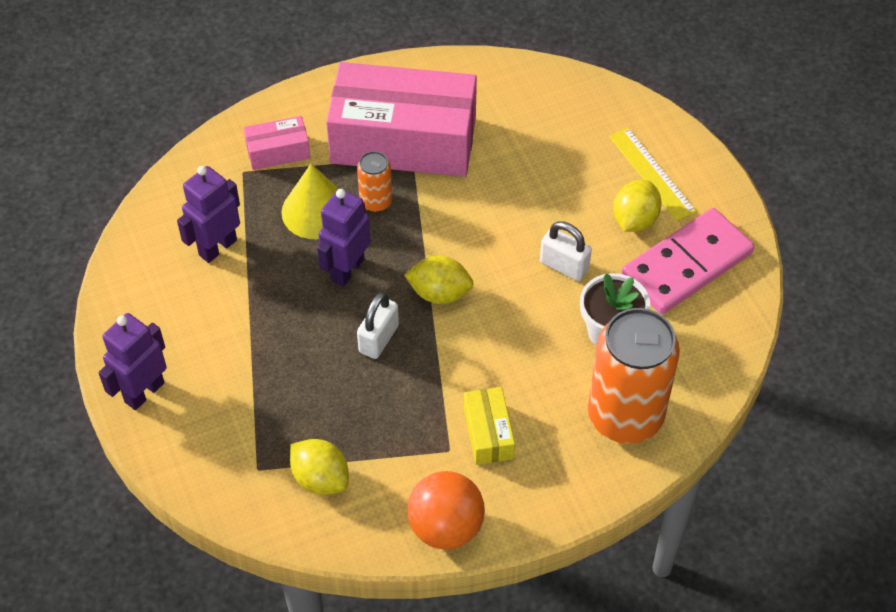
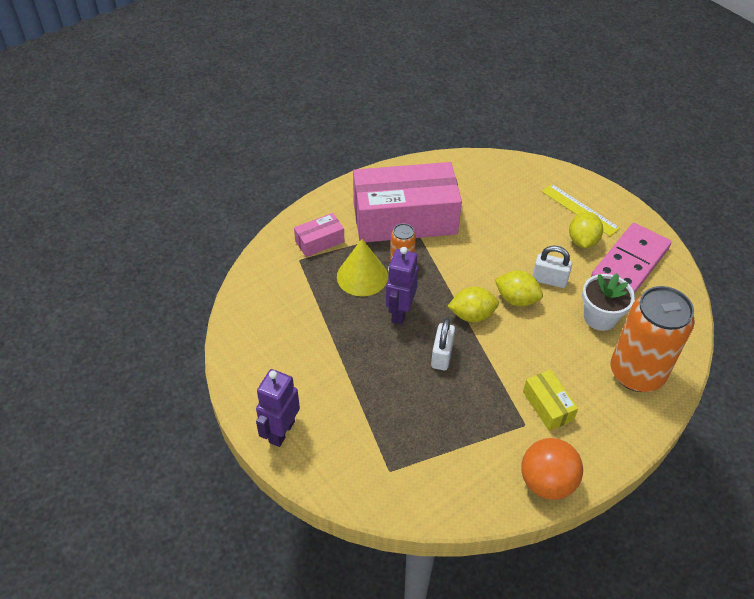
camera: 15 degrees left, 5 degrees down
(217, 247) = (299, 315): purple robot -> none
(320, 478) = (440, 467): yellow lemon -> yellow lemon (516, 299)

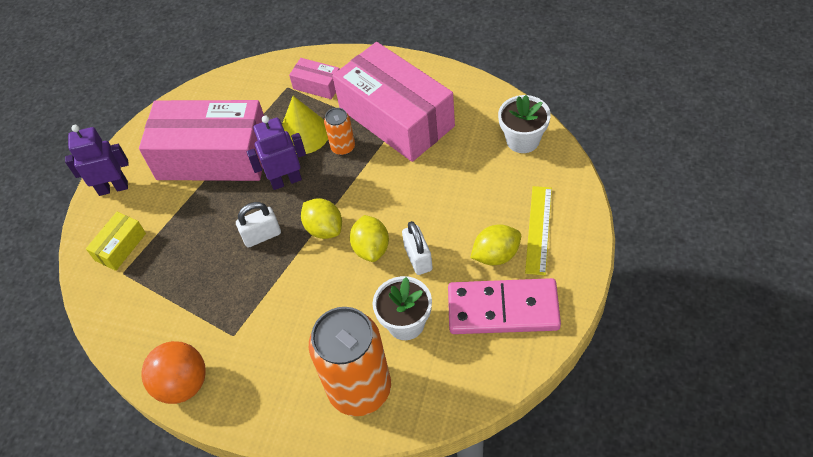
camera: 60 degrees right, 5 degrees up
(323, 343) = (213, 156): none -> pink box
(496, 172) = (522, 140): none -> white flower pot
(547, 406) = (265, 340): yellow box -> yellow box (120, 247)

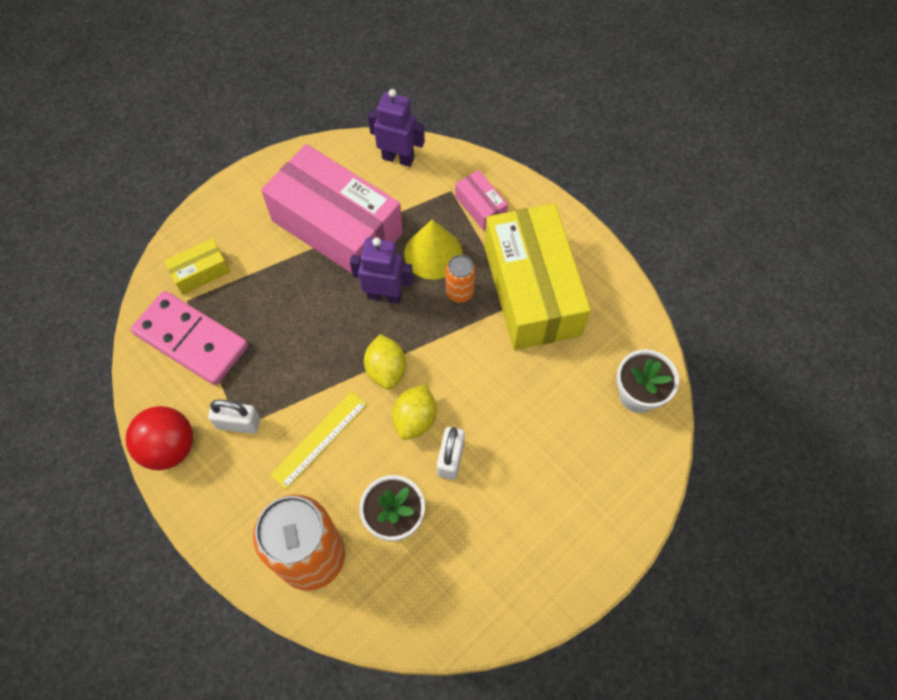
camera: 25 degrees right, 10 degrees up
(113, 188) = (231, 205): purple robot -> purple robot (398, 158)
(183, 384) = (169, 447): orange ball -> red ball
(262, 236) = (327, 340): white padlock -> white padlock (238, 423)
(396, 117) = (532, 290): pink box -> yellow box
(496, 255) = (525, 504): yellow lemon -> none
(503, 309) = (492, 565): pink domino -> pink domino (191, 340)
(538, 229) = (584, 503): yellow ruler -> yellow ruler (319, 439)

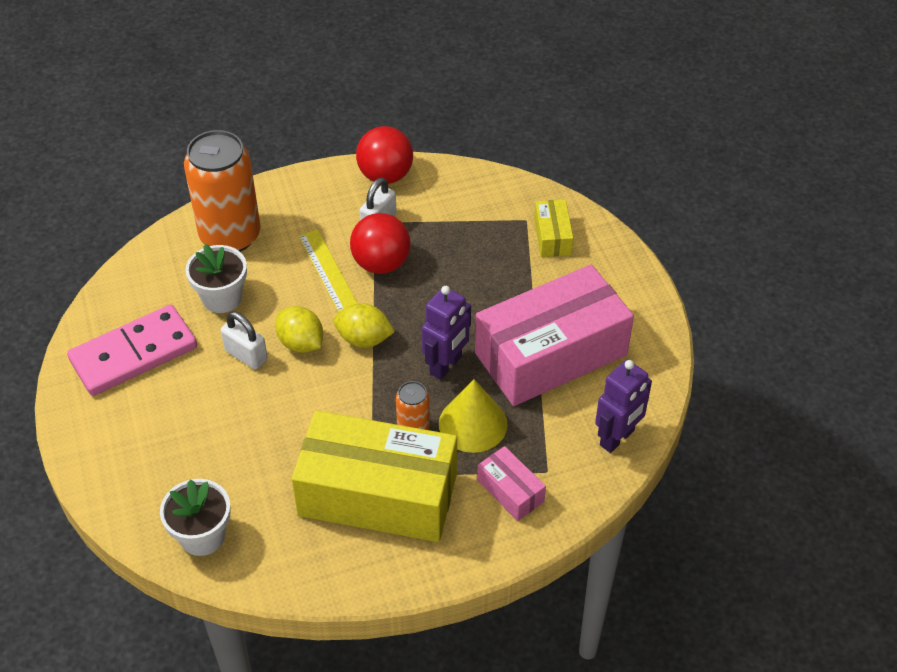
camera: 115 degrees right, 15 degrees down
(191, 340) = (481, 213): pink domino -> pink domino (134, 354)
(291, 397) = (381, 263): none -> red ball
(480, 207) = (510, 491): pink box -> pink box turned 60 degrees clockwise

